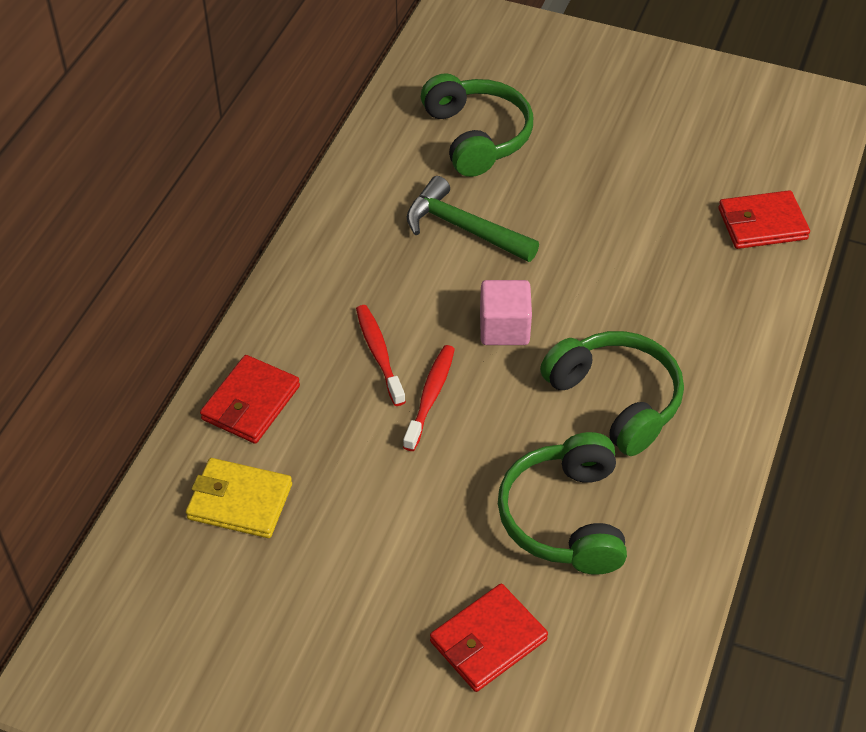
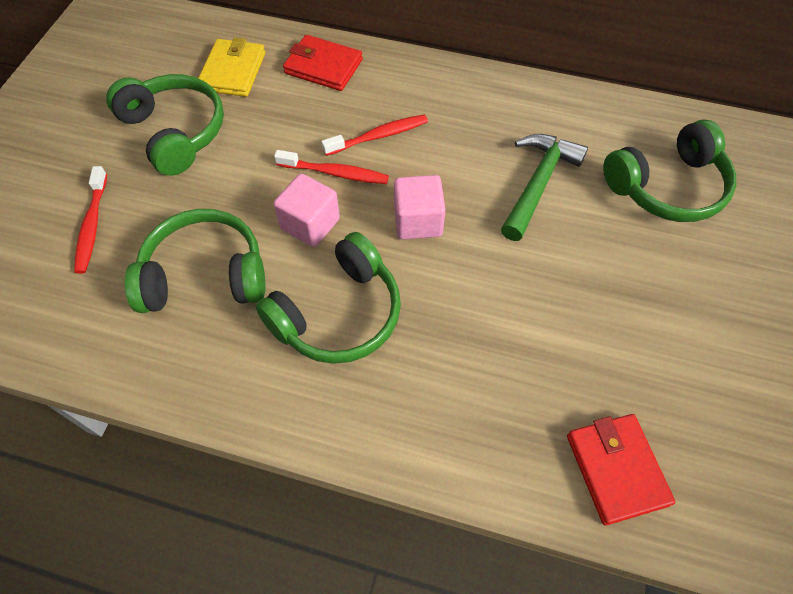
camera: 85 degrees right, 10 degrees up
(342, 562) = (174, 132): none -> green headphones
(488, 640) = (92, 226): red wallet -> red toothbrush
(501, 421) = (310, 224): none -> pink cube

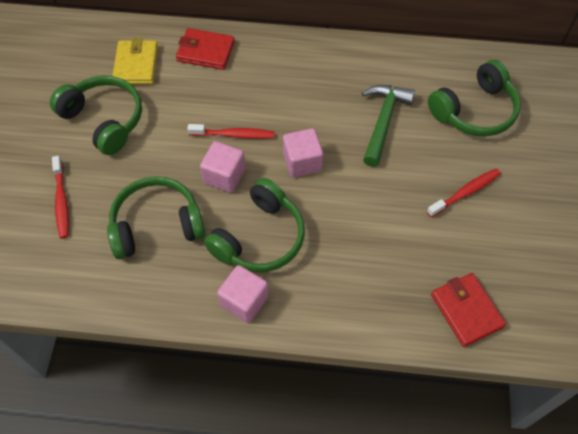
camera: 10 degrees left, 0 degrees up
(297, 399) = (244, 301): none -> pink cube
(378, 136) = (260, 101): red toothbrush -> red toothbrush (465, 192)

